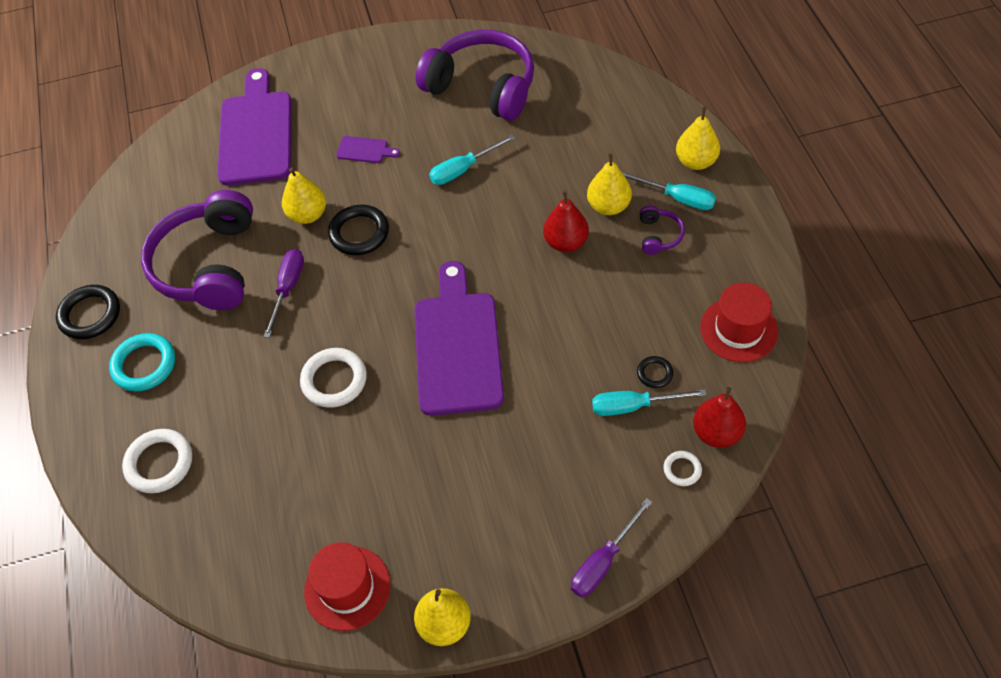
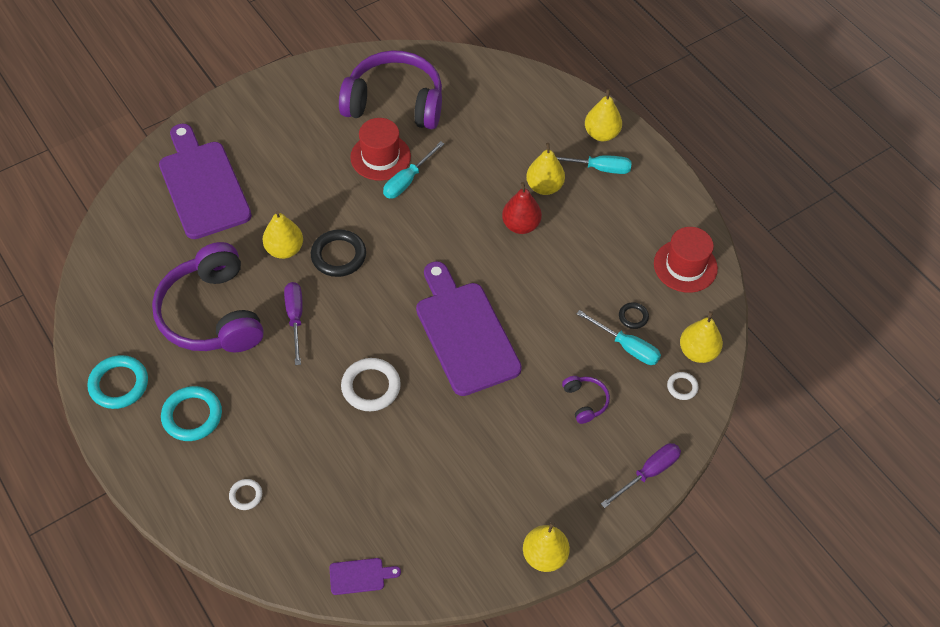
camera: 25 degrees left, 0 degrees up
(90, 315) = (119, 384): black ring -> turquoise ring
(159, 463) = (246, 495): white ring -> white ring, size x0.53
(347, 588) = (454, 551): red hat -> red hat (380, 157)
(365, 150) = (312, 181): purple cutting board -> purple cutting board (360, 576)
(603, 561) = (648, 473): purple screwdriver -> purple screwdriver turned 150 degrees counterclockwise
(633, 406) = (626, 347): turquoise screwdriver -> turquoise screwdriver turned 120 degrees counterclockwise
(659, 235) = (594, 203): purple headphones -> purple headphones (585, 401)
(716, 433) = (697, 352): red pear -> yellow pear

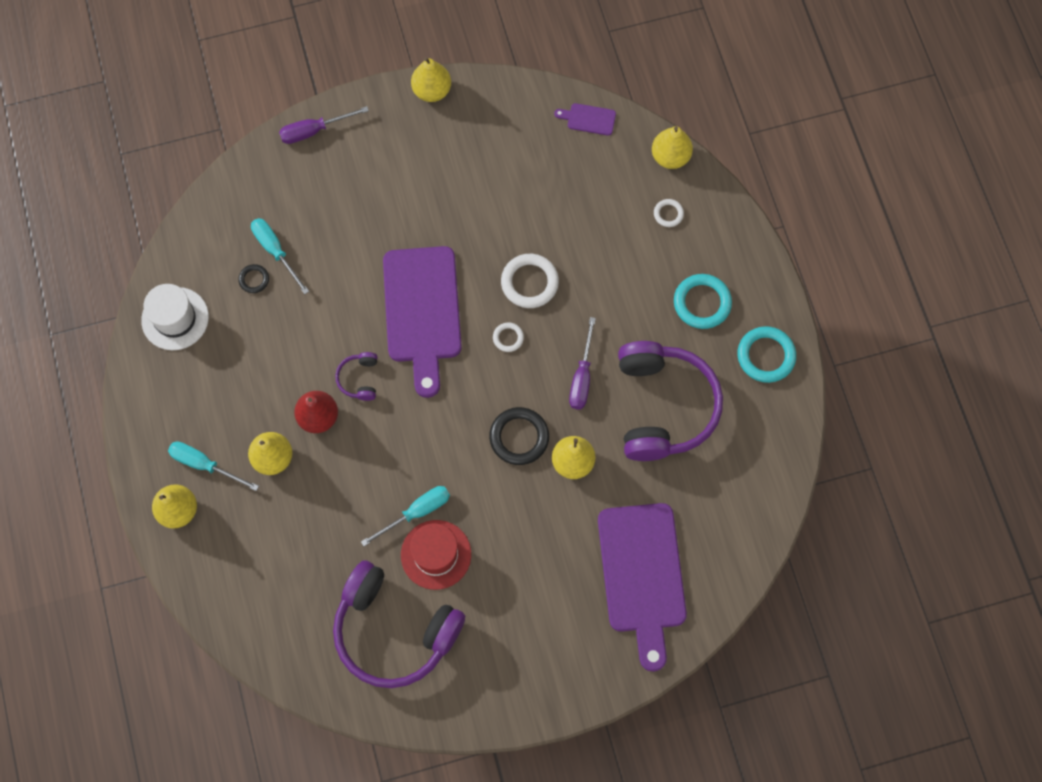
camera: 160 degrees left, 15 degrees up
(585, 401) = (339, 210): purple headphones -> purple headphones (359, 379)
(682, 387) = (244, 197): white ring -> white ring (508, 338)
(685, 266) = (175, 318): red hat -> white hat
(697, 352) = (212, 226): yellow pear -> yellow pear (670, 157)

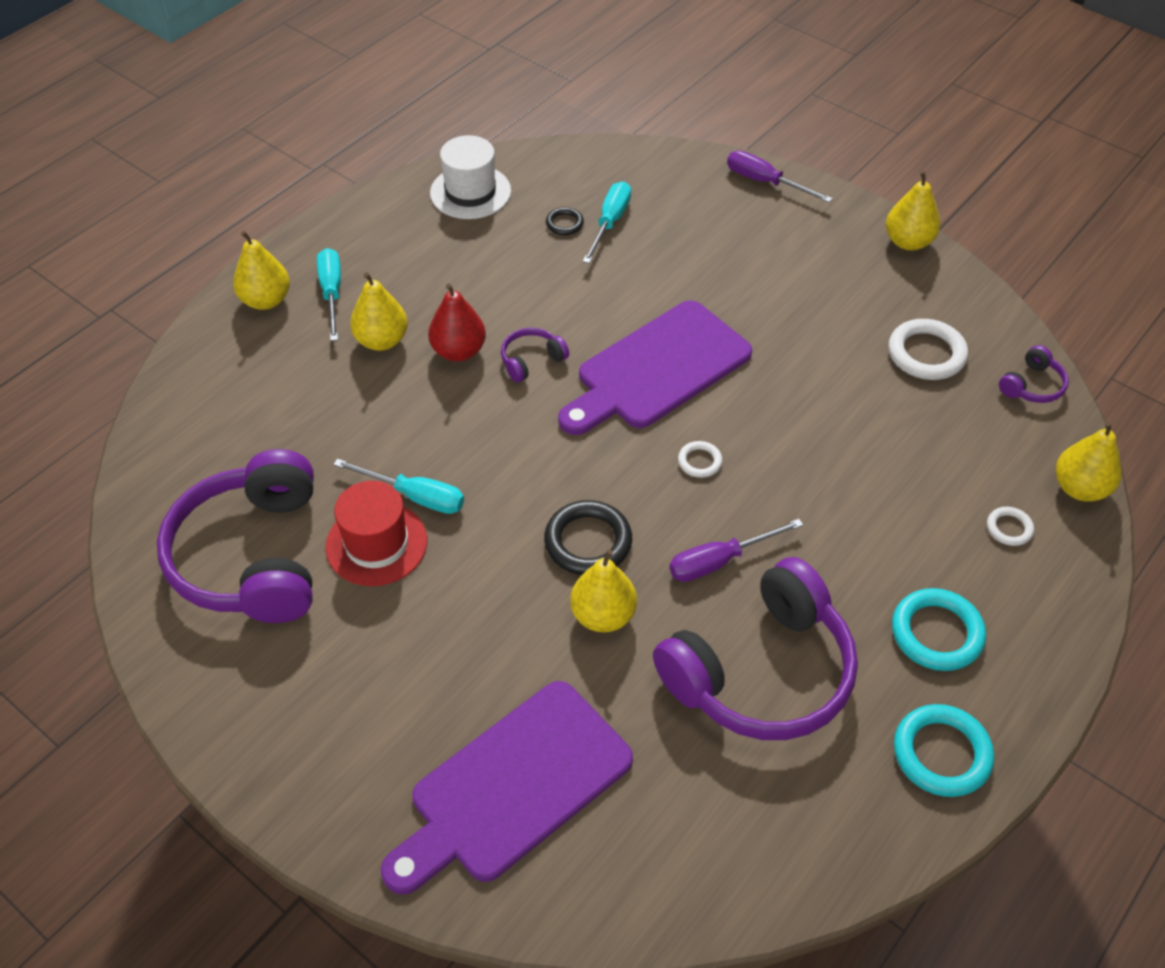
camera: 55 degrees right, 20 degrees down
(529, 282) = (784, 443): white ring -> white ring (926, 354)
(588, 119) = (1032, 385): purple cutting board -> purple headphones

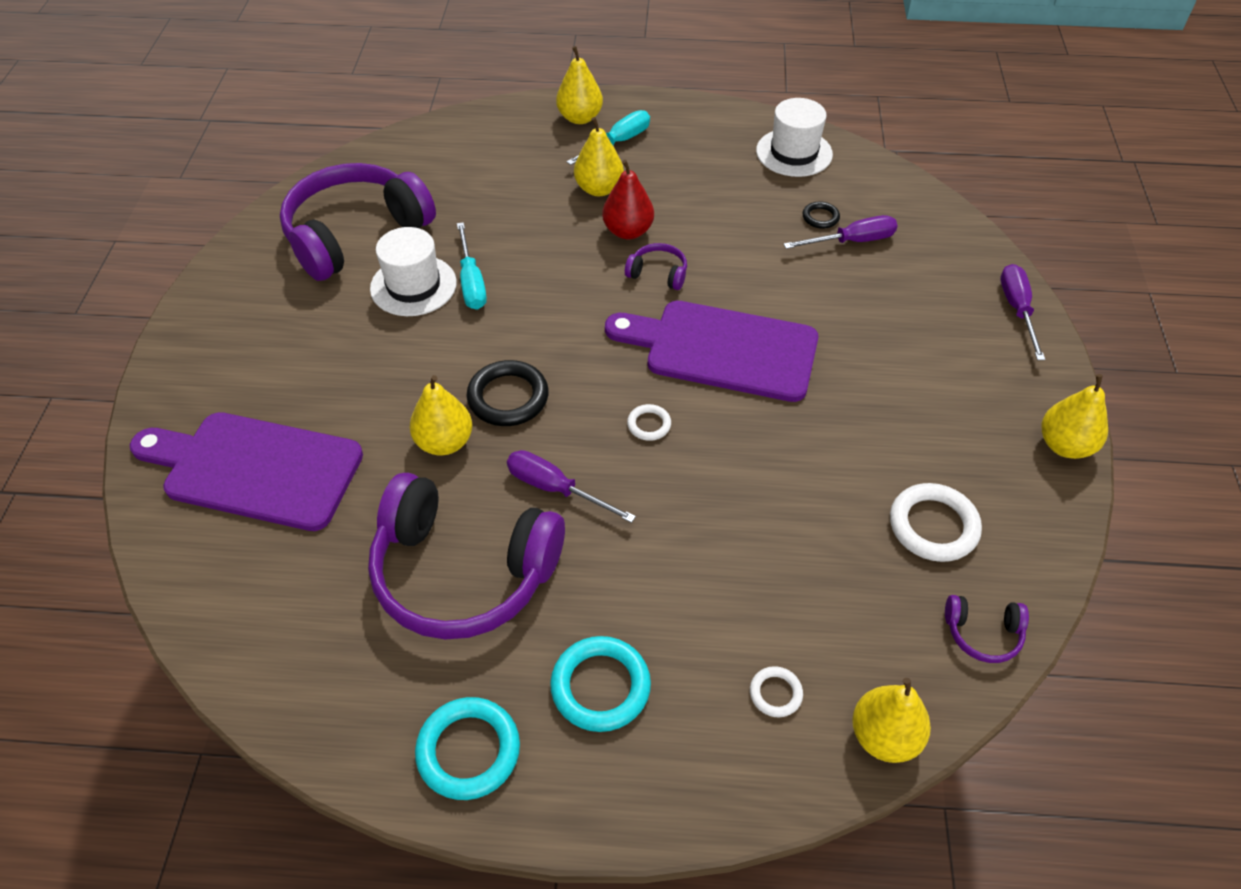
camera: 55 degrees right, 0 degrees up
(376, 544) = (413, 286): red hat -> white hat
(610, 222) = (852, 241): turquoise screwdriver -> purple screwdriver

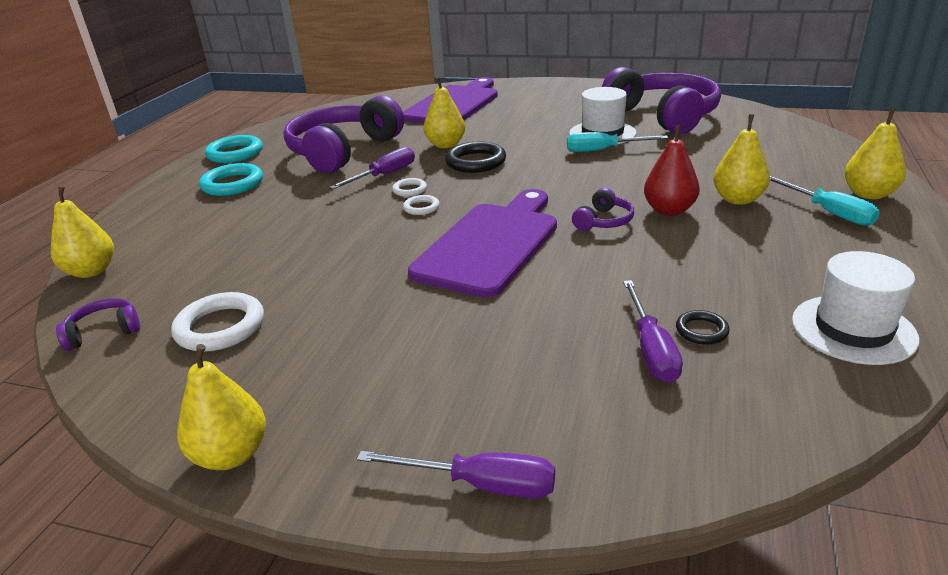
camera: 105 degrees right, 20 degrees down
(775, 693) = (166, 236): white ring -> white ring (410, 190)
(982, 633) = (104, 332): purple headphones -> purple headphones turned 45 degrees clockwise

